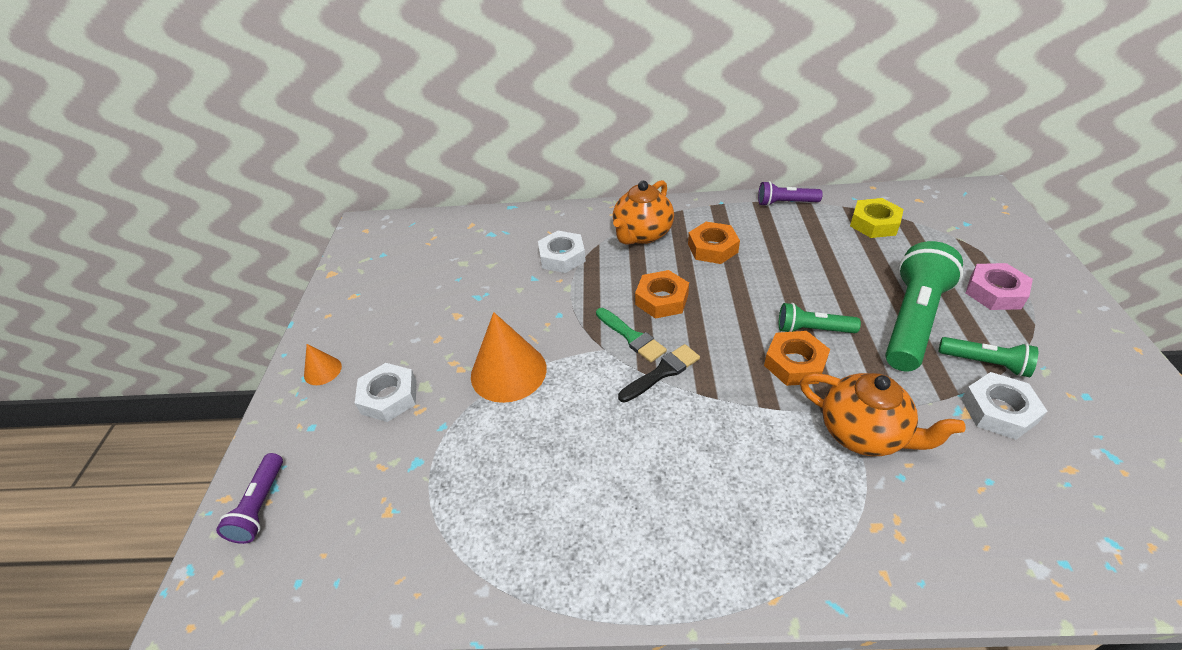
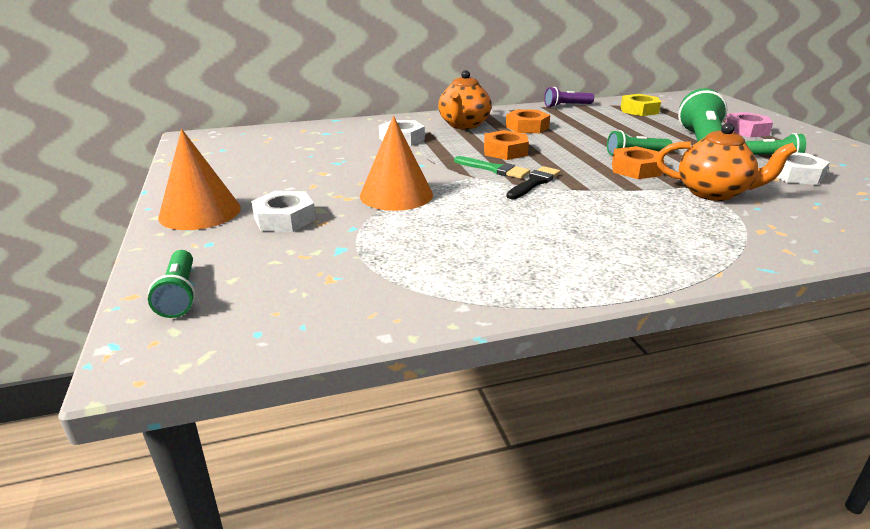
camera: 20 degrees left, 15 degrees down
(260, 505) = (180, 294): purple flashlight -> green flashlight
(322, 371) = (200, 212): orange cone -> orange cone, size x2.01

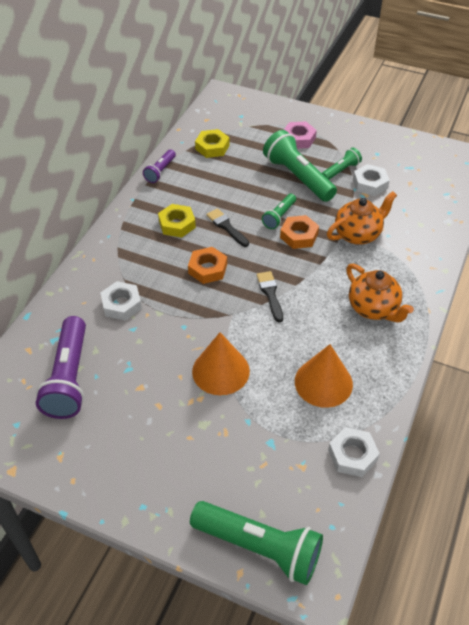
camera: 50 degrees left, 20 degrees up
(180, 294) = (259, 547): green flashlight -> green flashlight, size x1.90
(200, 212) = (143, 491): orange cone -> orange cone (323, 382)
(284, 219) = (201, 449): white nut -> white nut (352, 455)
(294, 148) = (69, 377): none -> purple flashlight
(464, 125) = (133, 252): orange teapot -> orange teapot (373, 308)
(494, 169) = (231, 296): green brush -> none
(527, 127) = (177, 224): orange nut -> yellow nut
(569, 141) = (226, 227): none -> black brush

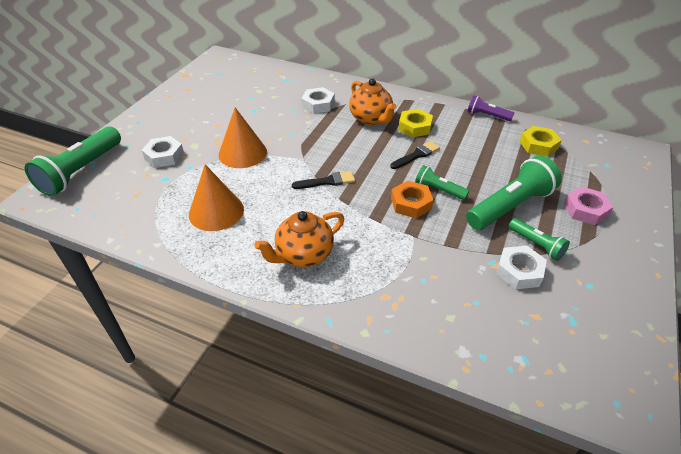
camera: 90 degrees right, 5 degrees down
(69, 377) = (251, 88): purple flashlight -> none
(207, 269) = (359, 145): orange nut -> none
(352, 455) = (134, 225): white nut -> white nut (164, 156)
(358, 234) = (420, 251): orange teapot -> orange teapot (371, 119)

